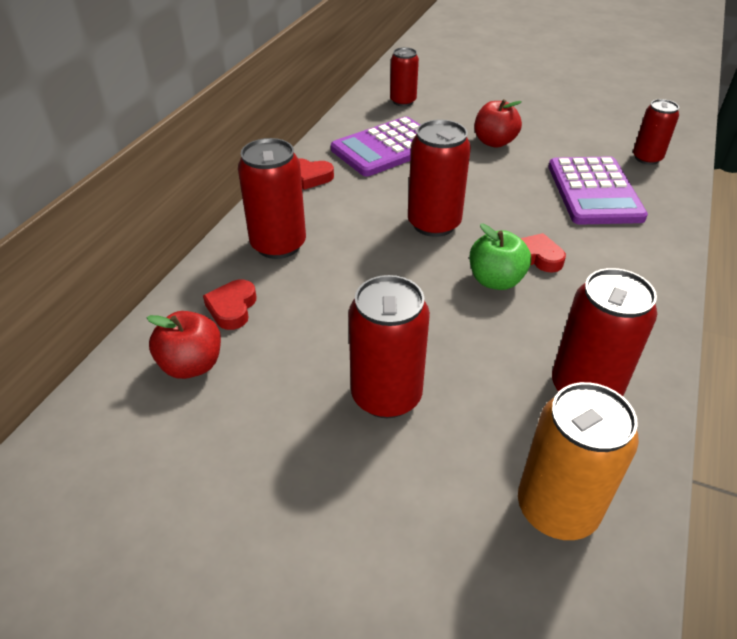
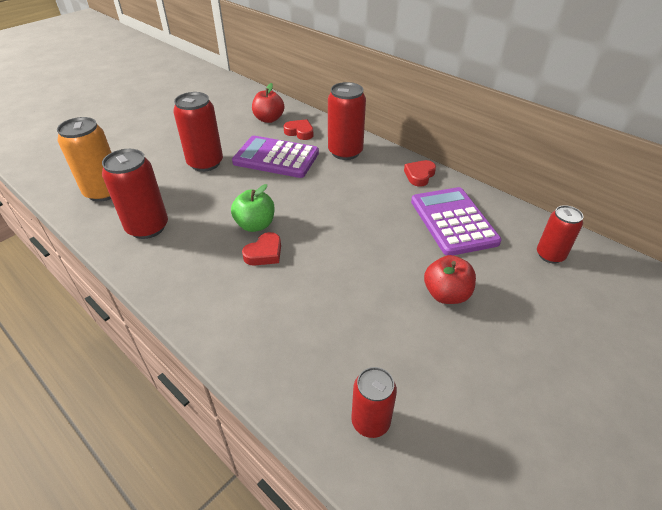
camera: 110 degrees right, 0 degrees up
(434, 224) = (332, 216): red can -> none
(594, 192) = (327, 332): purple calculator -> purple calculator (276, 158)

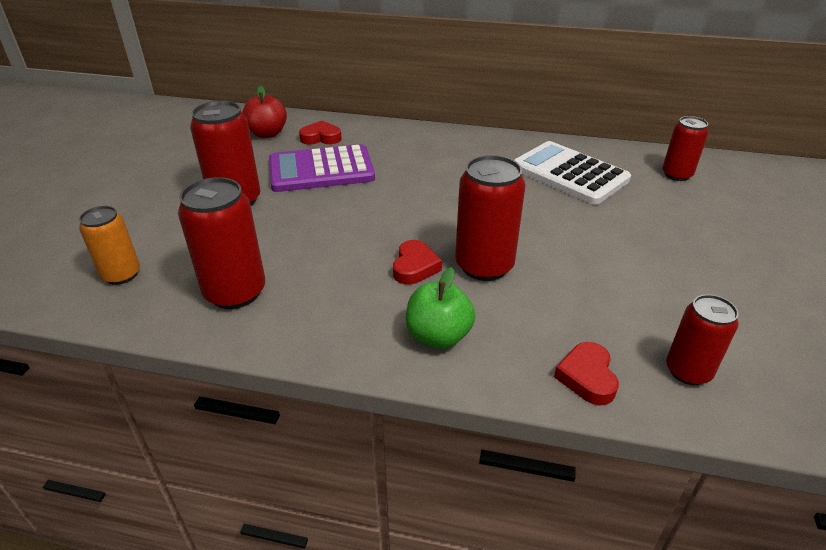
camera: 30 degrees left, 5 degrees down
(104, 192) = (121, 275): orange can -> orange can, size x0.64
(255, 225) = (372, 243): green apple -> green apple (438, 336)
(345, 152) = (395, 143): red can -> red can (484, 266)
(419, 175) = (494, 144): red heart -> red heart (587, 377)
(446, 294) = (631, 237): red apple -> none
(453, 221) = (569, 174): purple calculator -> white calculator

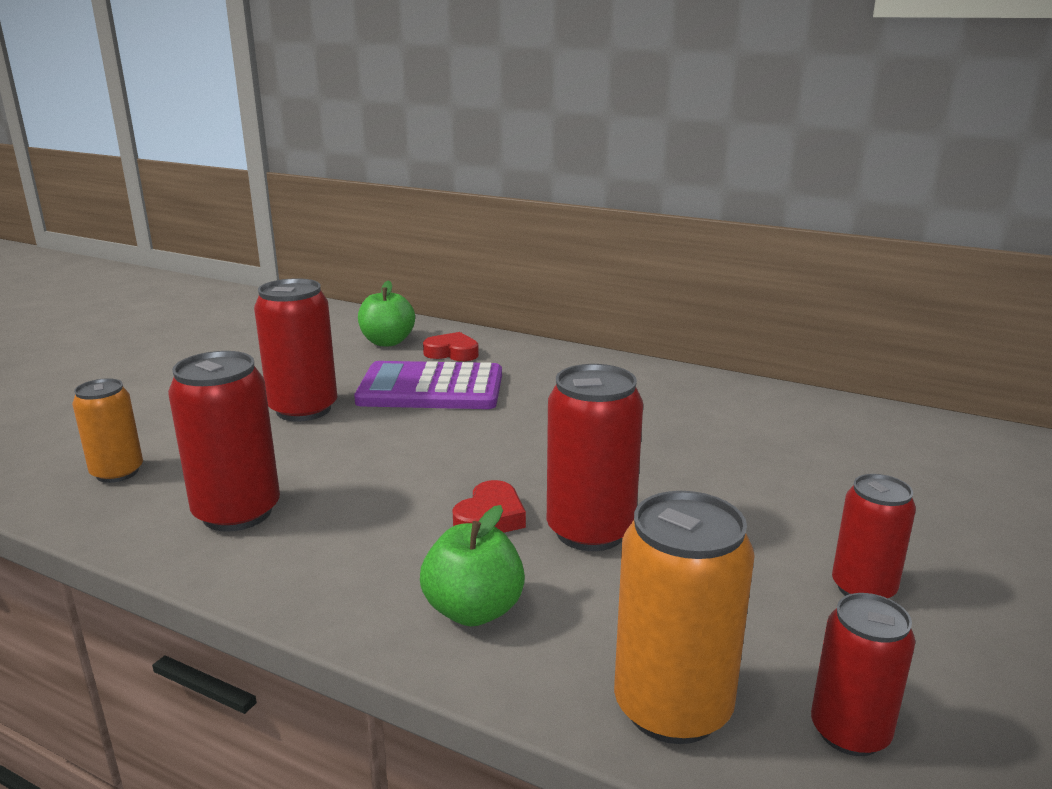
camera: 15 degrees right, 15 degrees down
(267, 134) = (387, 342): red apple -> green apple
(569, 174) = (780, 432): white calculator -> none
(587, 377) = (672, 708): red heart -> orange can
(676, 175) = (956, 453): red can -> red can (863, 589)

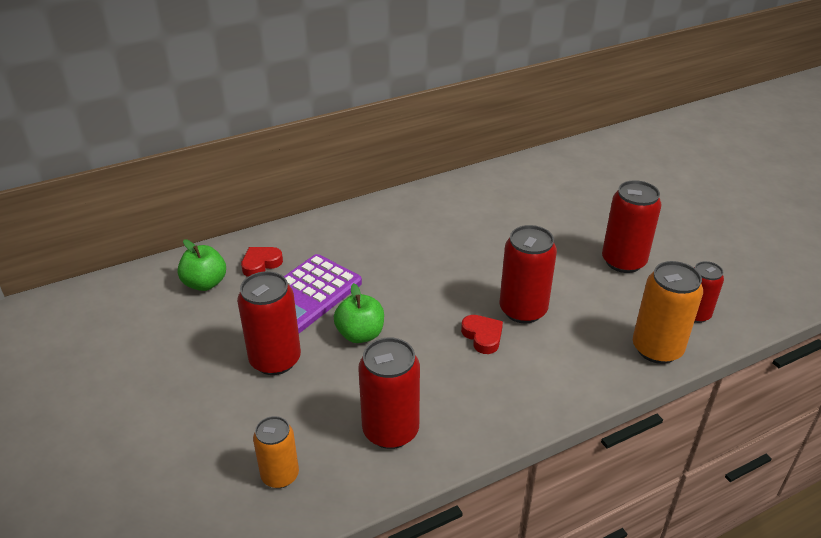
camera: 55 degrees left, 15 degrees up
(474, 610) = (557, 375): green apple -> green apple (360, 334)
(863, 589) = (623, 261): red can -> red can, size x1.57

